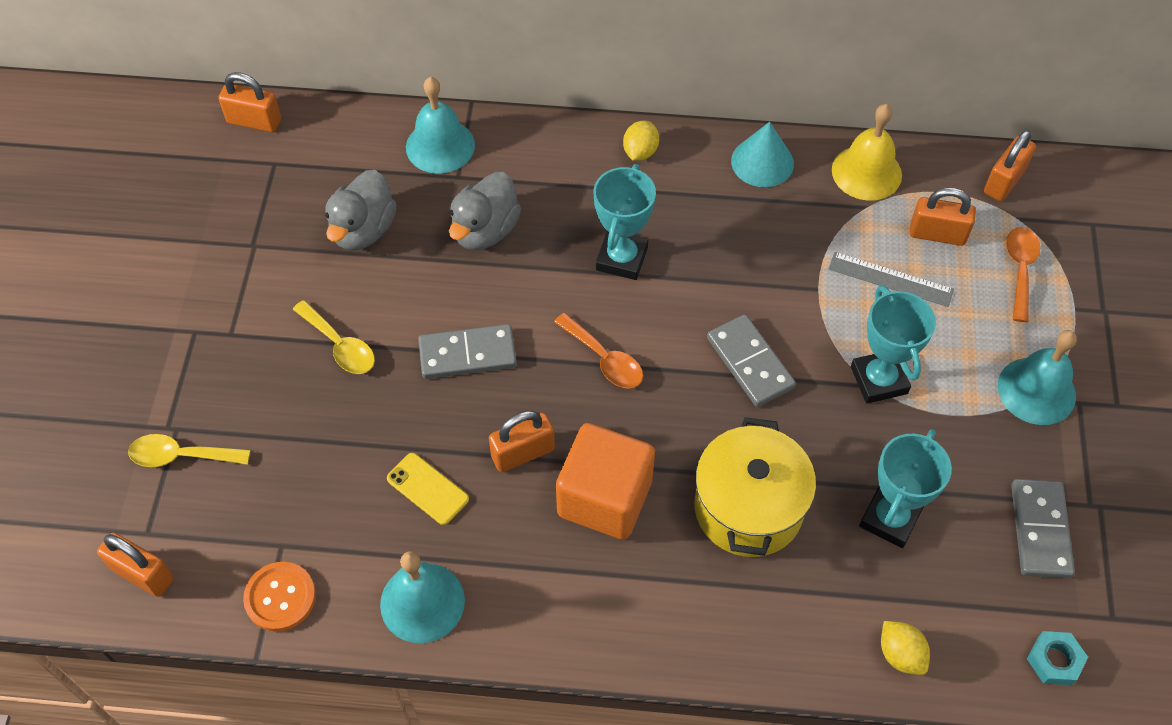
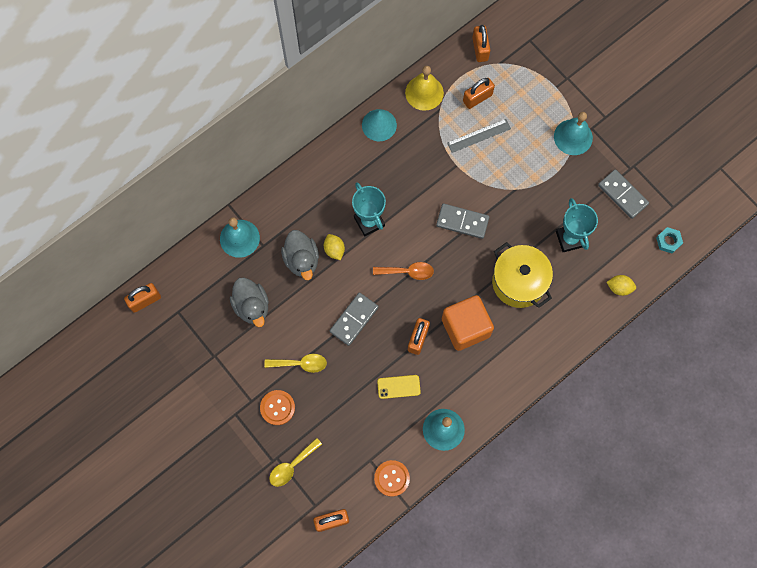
camera: 45 degrees left, 15 degrees up
(250, 371) = (277, 407): none -> orange button
(640, 152) = (325, 165): yellow lemon -> yellow lemon (334, 250)
(879, 380) = (515, 185): turquoise trophy -> none
(1020, 269) = (521, 87): orange spoon -> none

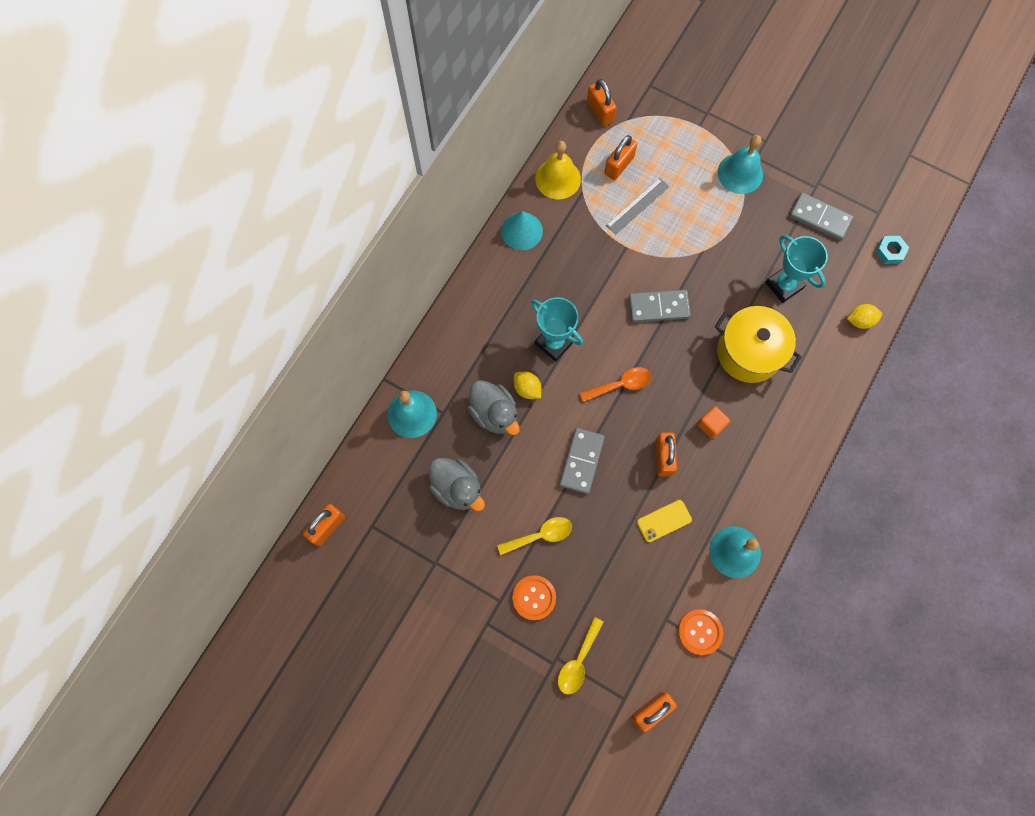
camera: 20 degrees left, 0 degrees up
(465, 327) = (711, 425): orange cube -> orange cube, size x0.46

